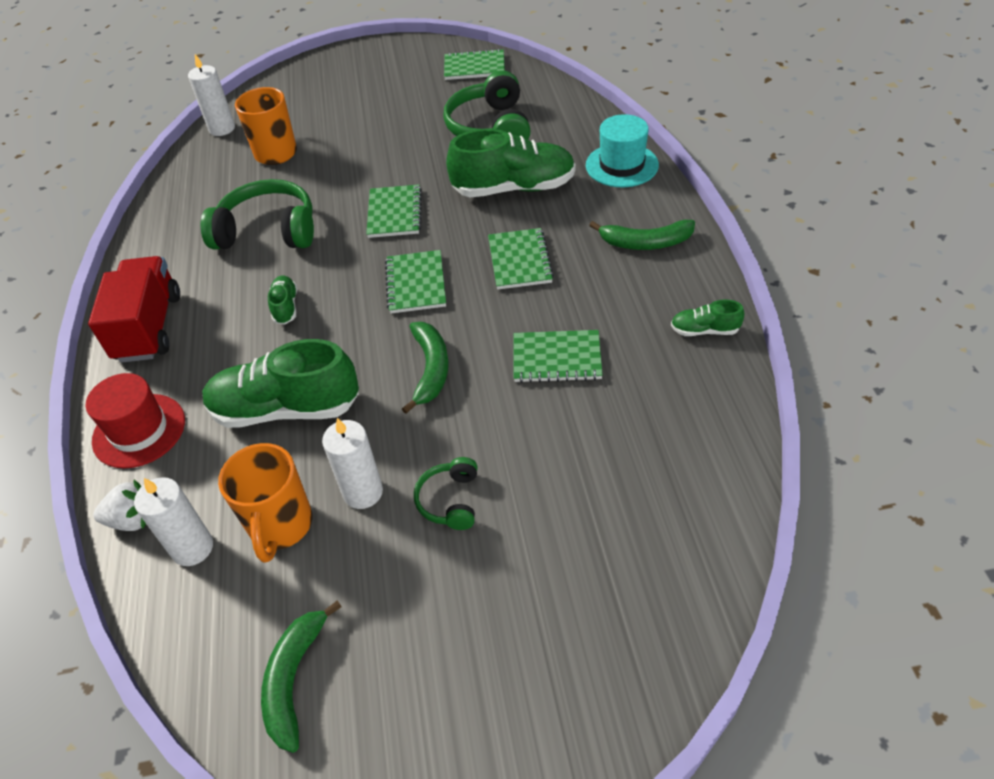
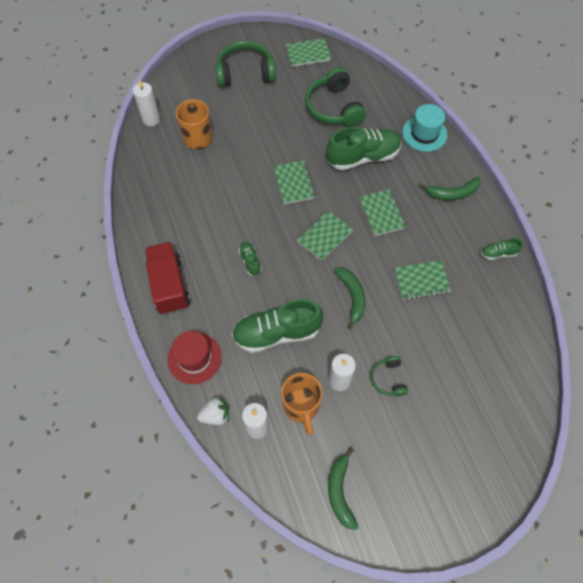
camera: 15 degrees left, 15 degrees up
(268, 231) = (217, 204): green headphones -> green headphones (245, 73)
(416, 284) = (324, 236): green notebook -> green notebook turned 60 degrees clockwise

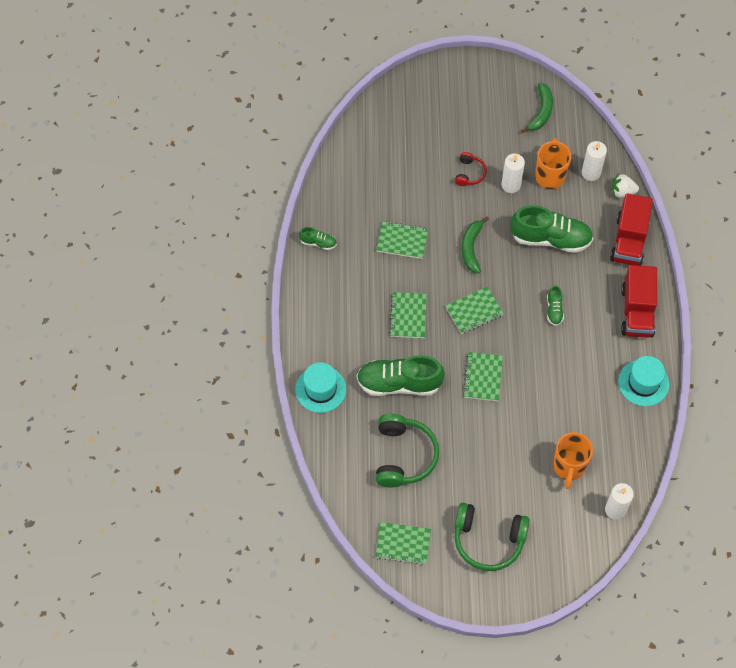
camera: 160 degrees left, 0 degrees up
(149, 222) = (643, 383): none -> turquoise hat
(194, 358) = (629, 241): red hat -> red truck
(388, 379) = (469, 173): green headphones -> red headphones
(452, 193) = (328, 313): green banana -> none

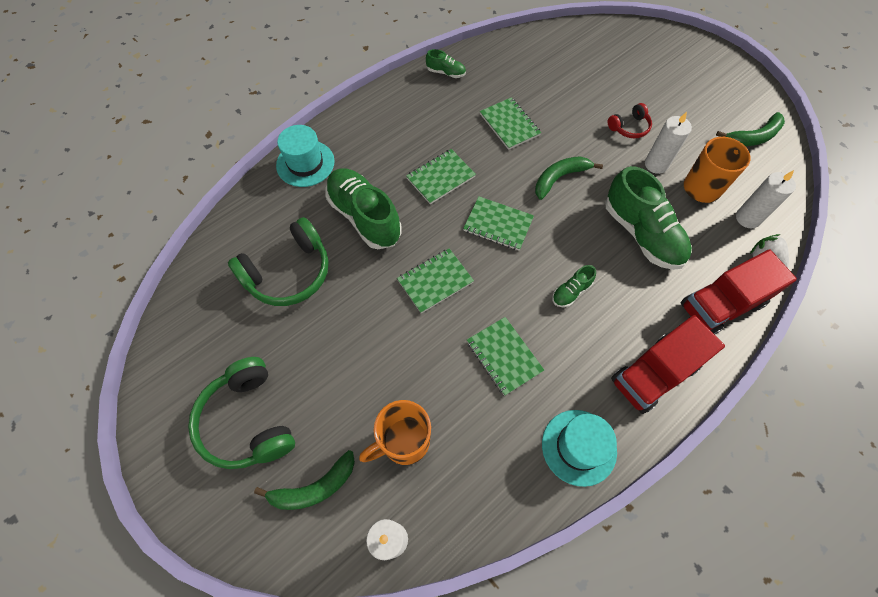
camera: 50 degrees right, 0 degrees up
(318, 242) = (446, 73): green shoe -> green shoe turned 45 degrees counterclockwise
(403, 544) = (186, 340): green notebook -> green notebook (504, 356)
(556, 529) = (314, 487): none -> green banana

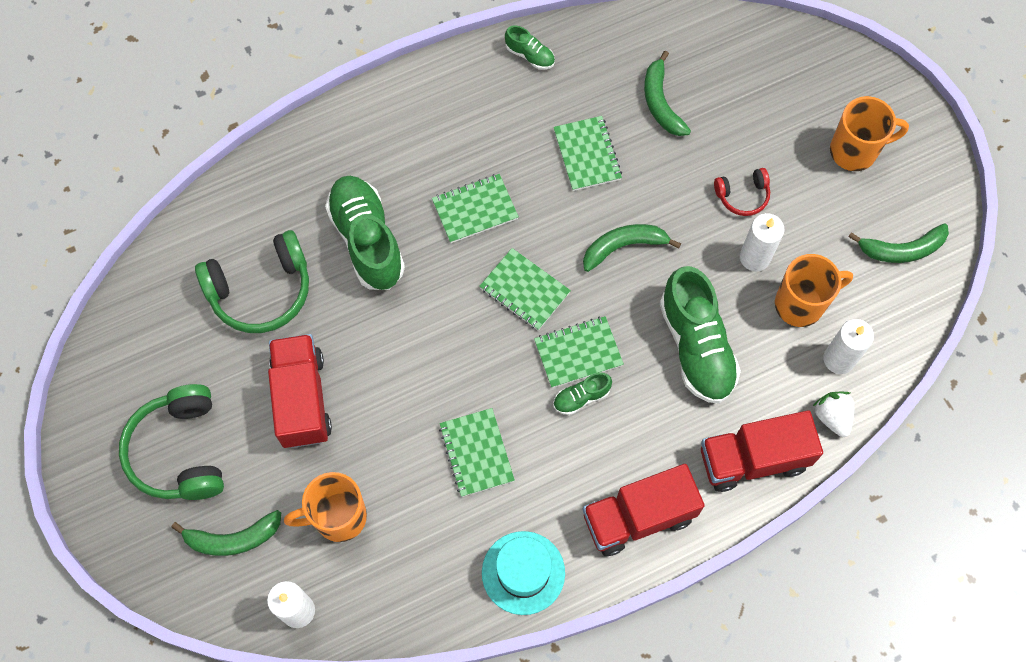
camera: 15 degrees right, 5 degrees up
(305, 163) = (314, 149): turquoise hat -> none
(345, 349) = (302, 399): none -> red truck
(435, 281) = (426, 344): green notebook -> green notebook (578, 353)
(548, 82) = (661, 102): none -> green banana
(691, 84) = (855, 151): none -> orange mug

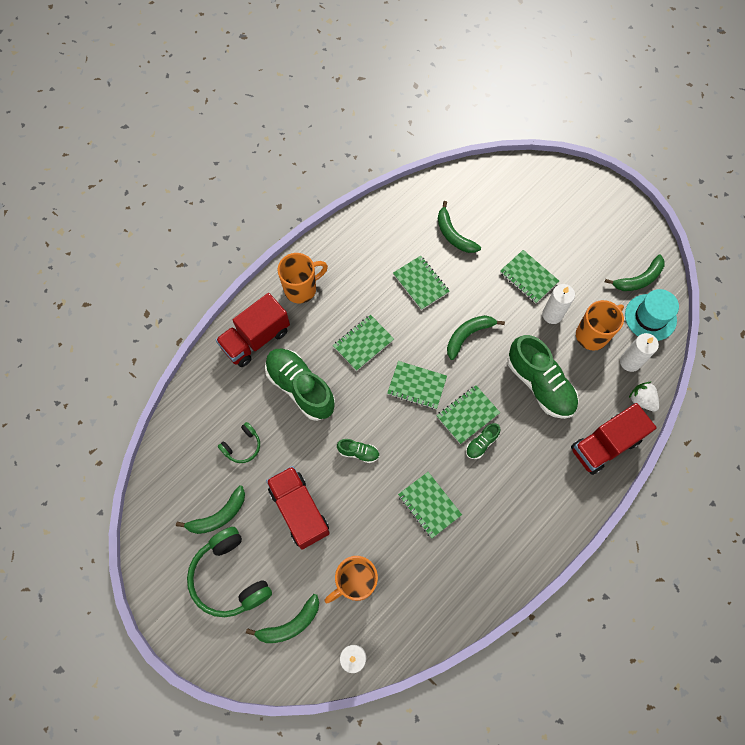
camera: 20 degrees left, 0 degrees up
(195, 369) = (218, 516): none -> green banana
(261, 290) = (242, 446): green headphones -> green headphones, size x0.52
(523, 572) = (491, 574): turquoise hat -> turquoise hat (650, 317)
(530, 55) = (358, 231): green shoe -> green shoe (358, 452)
(638, 517) = (549, 509): red truck -> red truck (256, 339)
(742, 195) = (528, 277): red headphones -> green notebook
(855, 151) = (585, 227): orange mug -> orange mug (301, 289)

